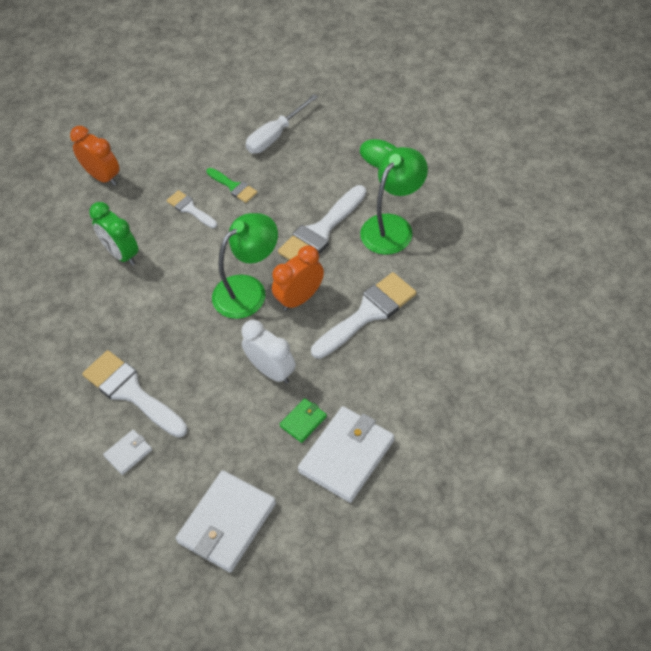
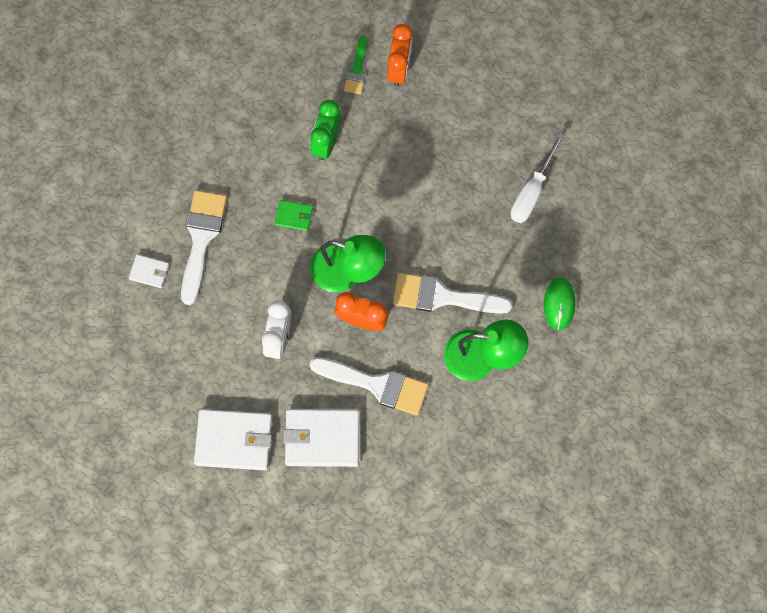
camera: 55 degrees right, 20 degrees up
(190, 209) = (405, 167): white brush -> none
(227, 523) = (132, 382): white wallet -> white wallet (322, 438)
(233, 186) = (451, 190): green brush -> green brush (357, 70)
(275, 136) = (532, 191): white screwdriver -> white screwdriver turned 75 degrees counterclockwise
(303, 421) = (246, 389): green wallet -> green wallet (294, 216)

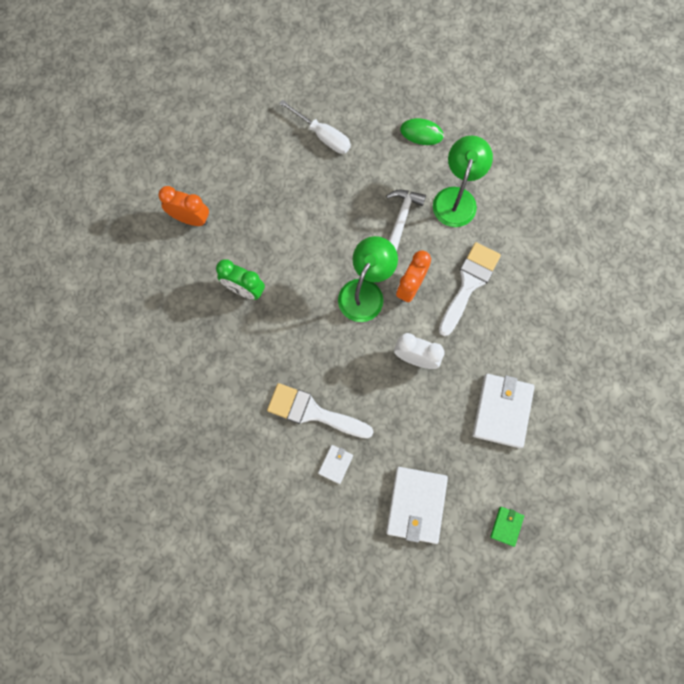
camera: 80 degrees left, 0 degrees up
(294, 216) = (307, 328): green wallet -> green wallet (506, 526)
(322, 438) = (509, 336): white wallet -> white wallet (416, 505)
(357, 70) = (184, 253): green brush -> none
(442, 297) = (401, 219): white brush -> white hammer

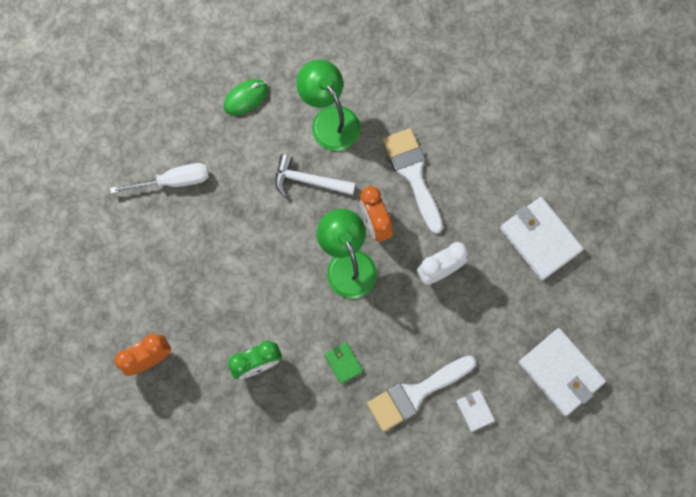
camera: 50 degrees left, 0 degrees up
(401, 219) = (309, 181): white hammer -> white hammer turned 45 degrees counterclockwise
(506, 526) = (633, 315): green wallet -> green wallet (343, 363)

